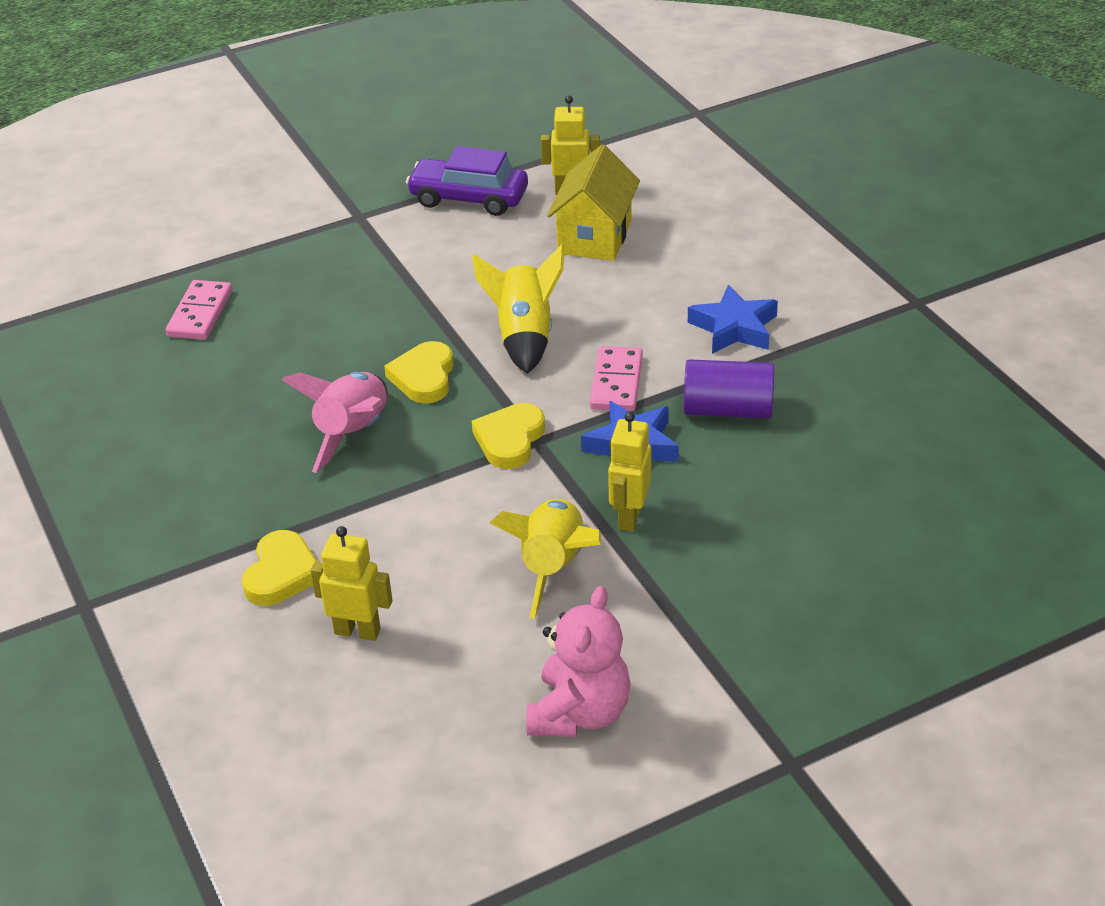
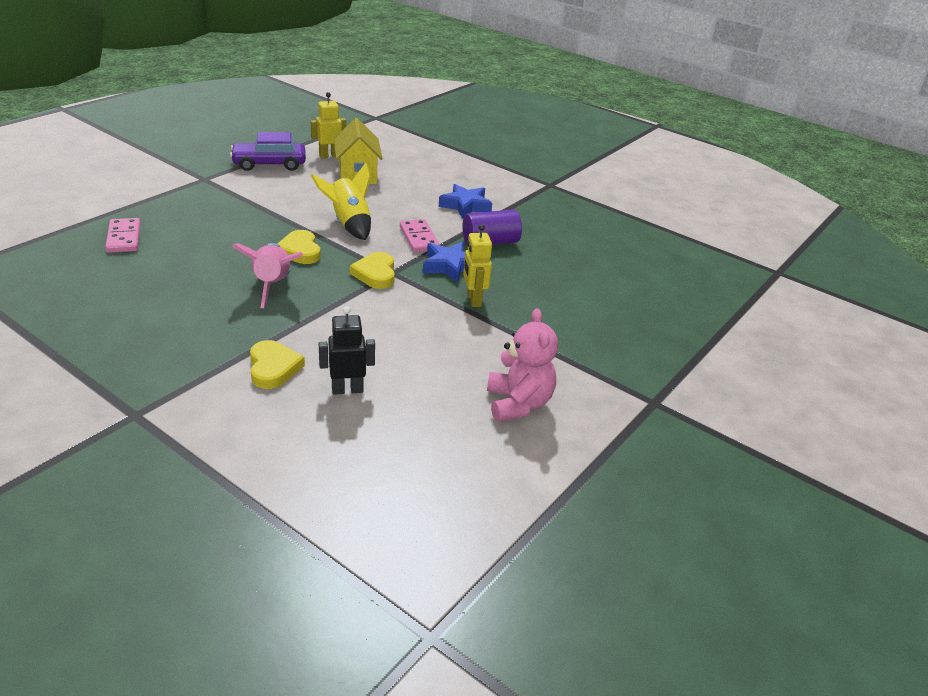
camera: 30 degrees left, 5 degrees down
(357, 631) = (347, 389): yellow robot -> black robot
(553, 567) = (448, 332): yellow rocket -> none

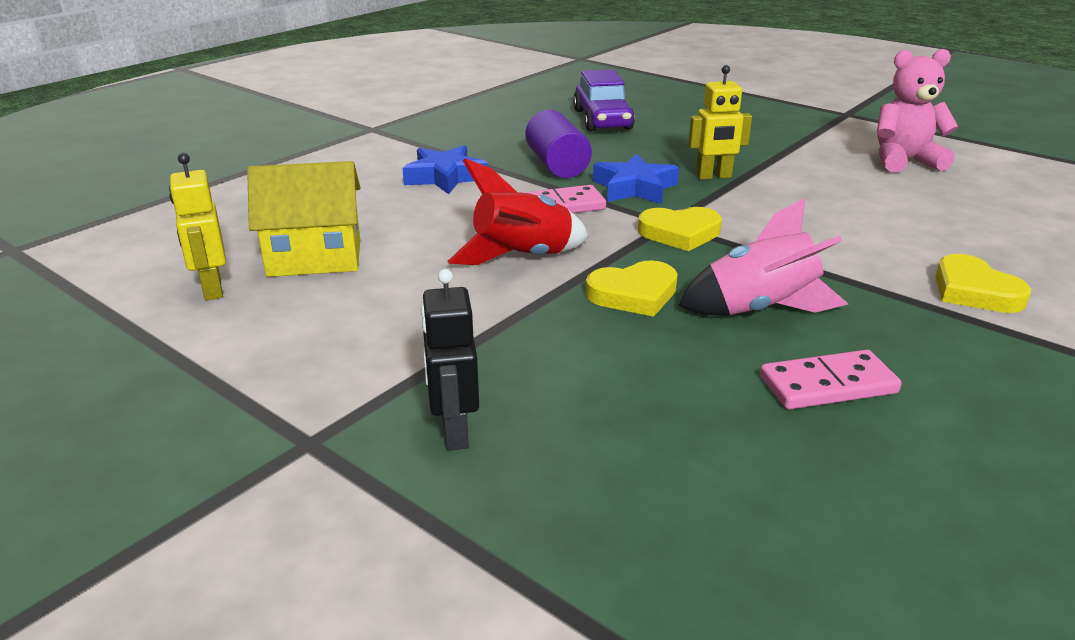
camera: 85 degrees left, 5 degrees down
(124, 238) = (657, 521): pink domino -> pink domino (828, 385)
(269, 164) = (239, 357): purple car -> purple car (602, 120)
(273, 368) = (974, 291): yellow heart -> yellow heart turned 105 degrees counterclockwise
(347, 389) = (969, 242): black robot -> black robot (454, 432)
(349, 224) = (523, 258): yellow rocket -> red rocket

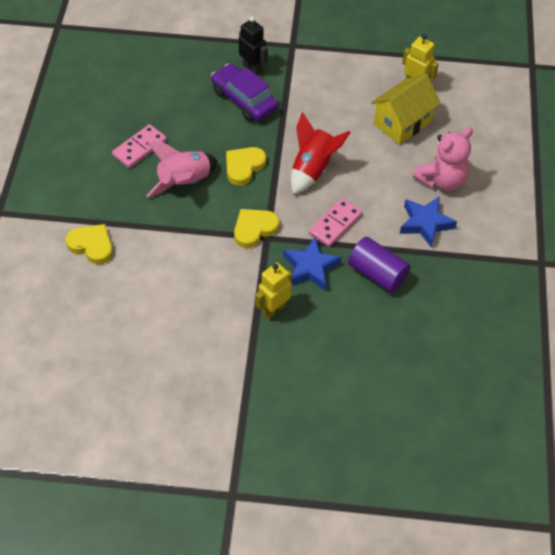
camera: 145 degrees right, 25 degrees up
(602, 120) = (408, 367): purple car -> purple car (244, 100)
(904, 161) = (160, 405): pink teddy bear -> pink teddy bear (441, 180)

